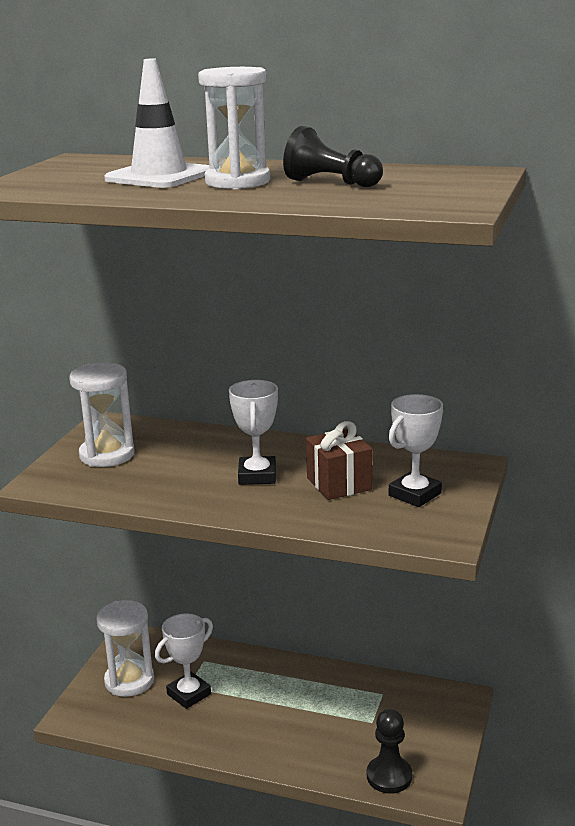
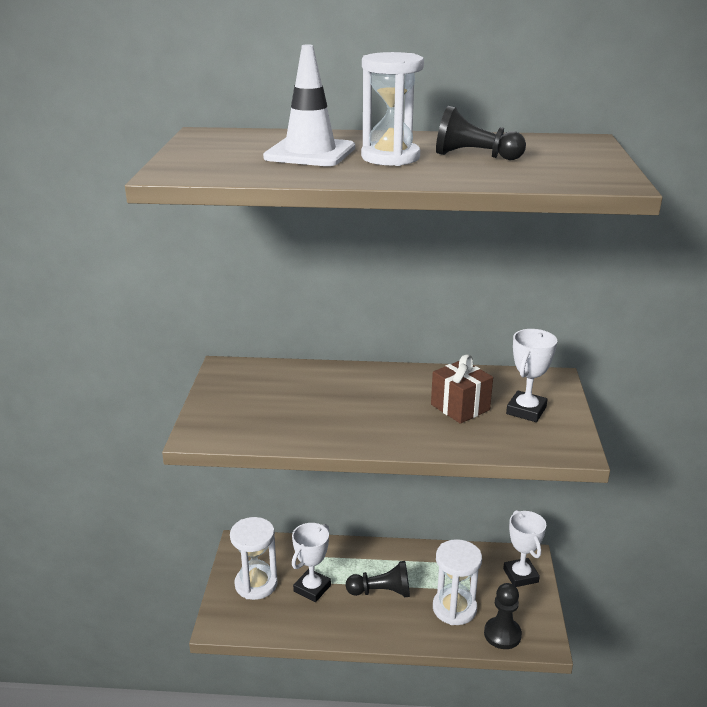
camera: 15 degrees left, 5 degrees up
(107, 455) = (244, 400): white hourglass -> white hourglass (454, 608)
(257, 476) = (388, 406): white trophy -> white trophy (520, 575)
(266, 709) = (381, 592): none -> black pawn

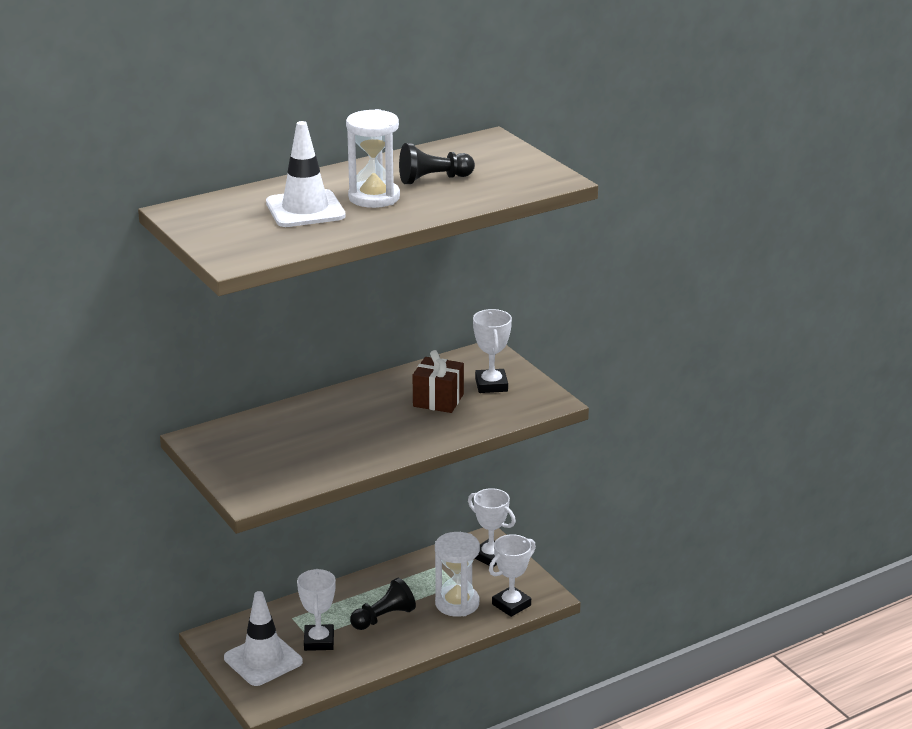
camera: 35 degrees left, 0 degrees up
(256, 584) = (263, 660): white hourglass -> white traffic cone
(502, 634) = (511, 605): black pawn -> white trophy

